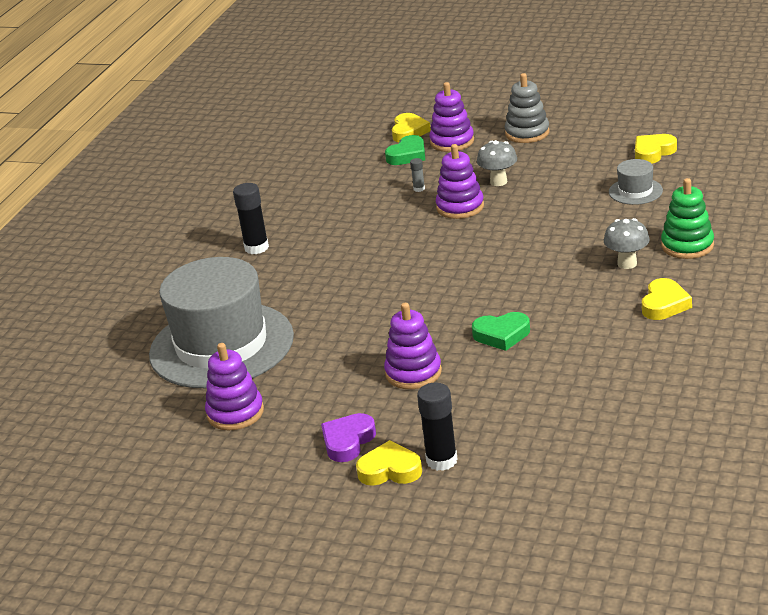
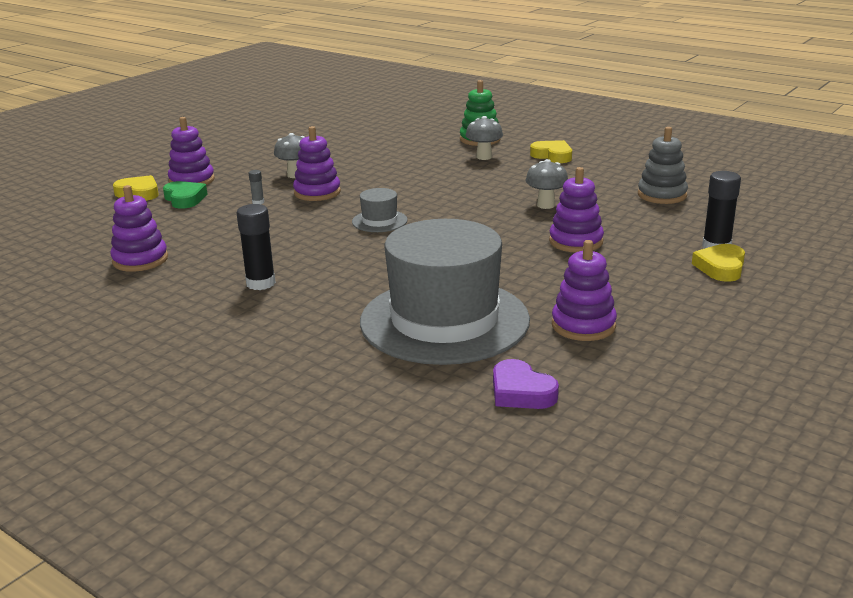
camera: 75 degrees left, 5 degrees down
(277, 186) = (140, 260): none -> purple stacking toy
(348, 441) = (667, 279): purple heart -> purple heart (521, 392)
(502, 335) = (546, 205): green heart -> grey mushroom
(527, 133) = (227, 156): grey stacking toy -> grey stacking toy (662, 195)
(635, 191) = (381, 140): grey hat -> grey hat (379, 221)
(653, 152) = (330, 128): yellow heart -> none

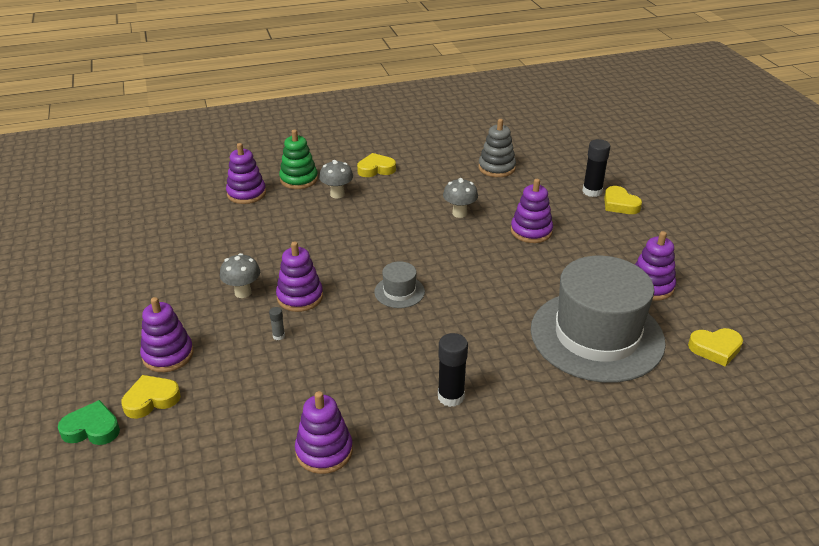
camera: 55 degrees left, 10 degrees up
(184, 199) = (210, 375): green heart -> green heart (92, 428)
(426, 133) = (246, 193): none -> purple stacking toy
(521, 392) = (715, 349): purple heart -> yellow heart

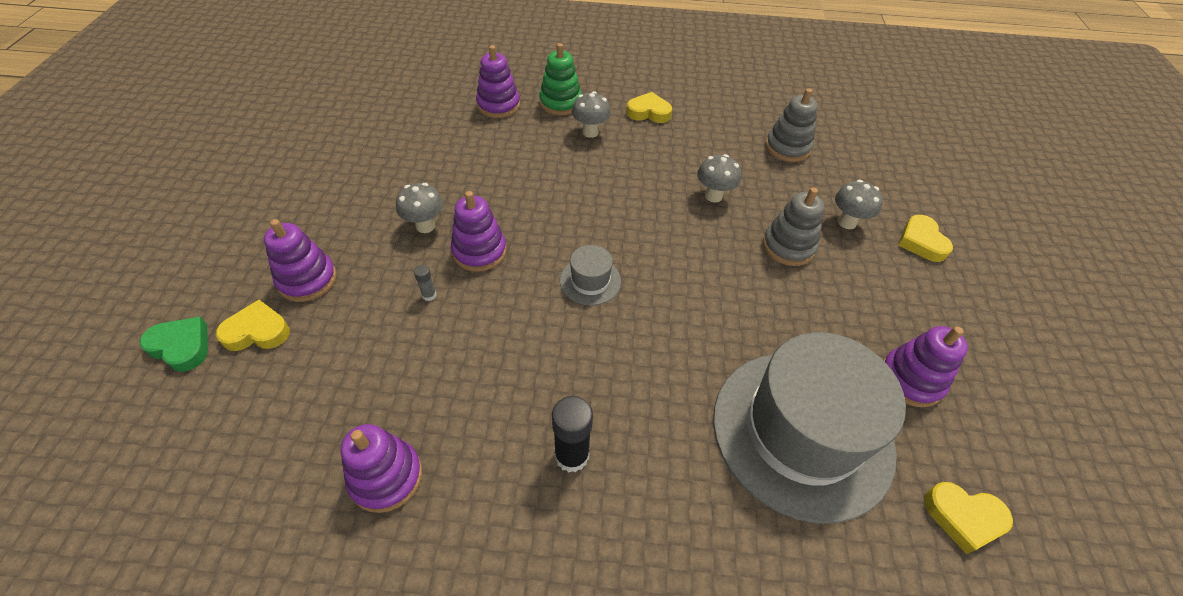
camera: 20 degrees right, 15 degrees up
(531, 231) = (788, 246): purple stacking toy -> grey stacking toy
(564, 205) = (847, 222): none -> grey mushroom
(592, 191) = (892, 213): black glue stick -> none

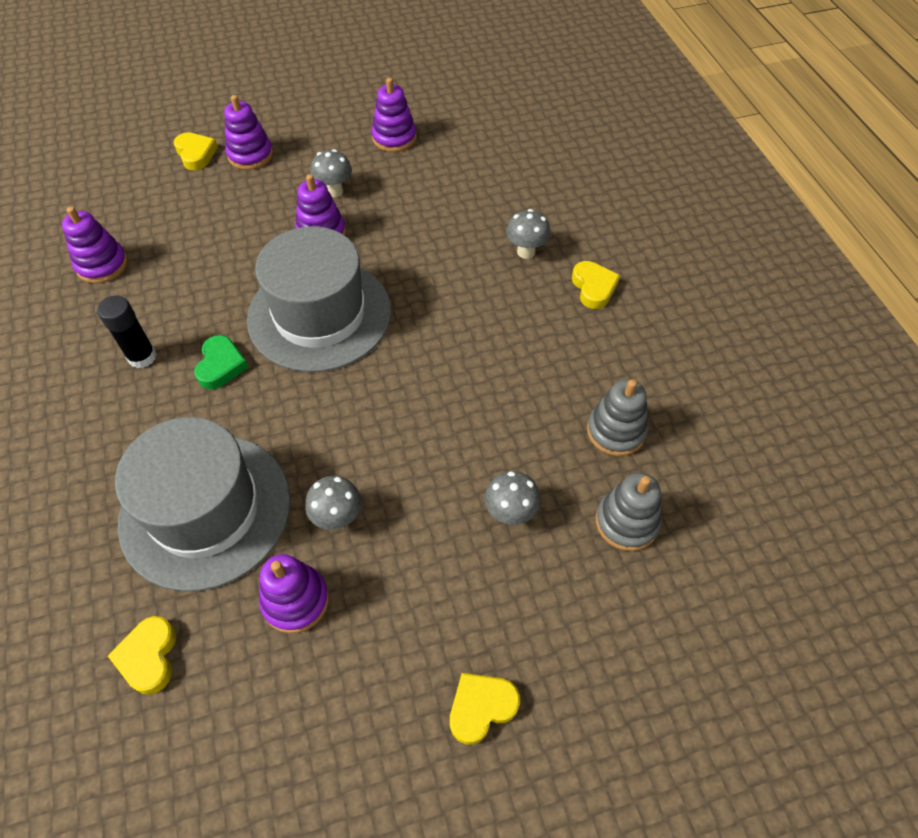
camera: 70 degrees right, 5 degrees up
(181, 346) = (172, 128): green heart -> green heart (221, 365)
(429, 295) = (262, 223): grey glue stick -> none
(498, 105) = (522, 173): purple stacking toy -> purple stacking toy (394, 138)
(560, 103) = (558, 214): green stacking toy -> none
(590, 281) = (319, 314): grey hat -> grey hat, size x2.45
(713, 196) = (484, 378): grey mushroom -> grey mushroom (338, 518)
(788, 246) = (440, 461): grey stacking toy -> grey stacking toy (626, 522)
(921, 242) = (517, 600): yellow heart -> yellow heart (481, 707)

